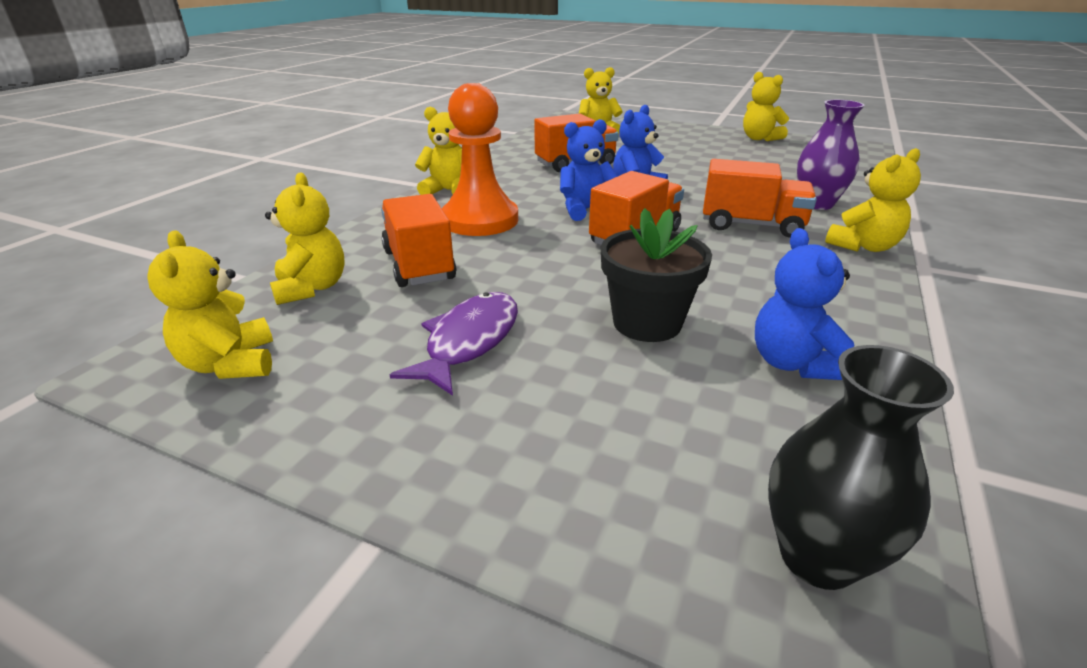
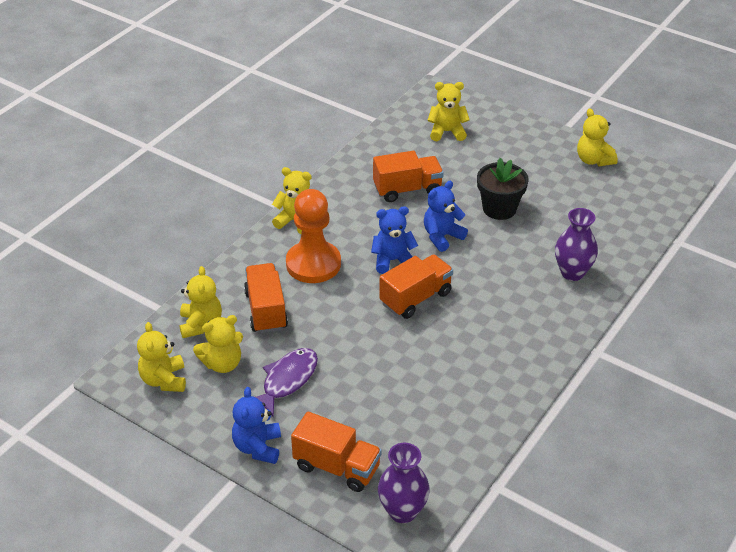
camera: 10 degrees right, 10 degrees up
(647, 323) = (389, 379): black flower pot -> black flower pot (499, 209)
(751, 225) = (505, 294): orange truck -> orange truck (337, 467)
(793, 363) = (454, 419): blue teddy bear -> blue teddy bear (258, 447)
(817, 557) = (402, 511): black vase -> purple vase
(863, 246) = (568, 327): yellow teddy bear -> yellow teddy bear (222, 363)

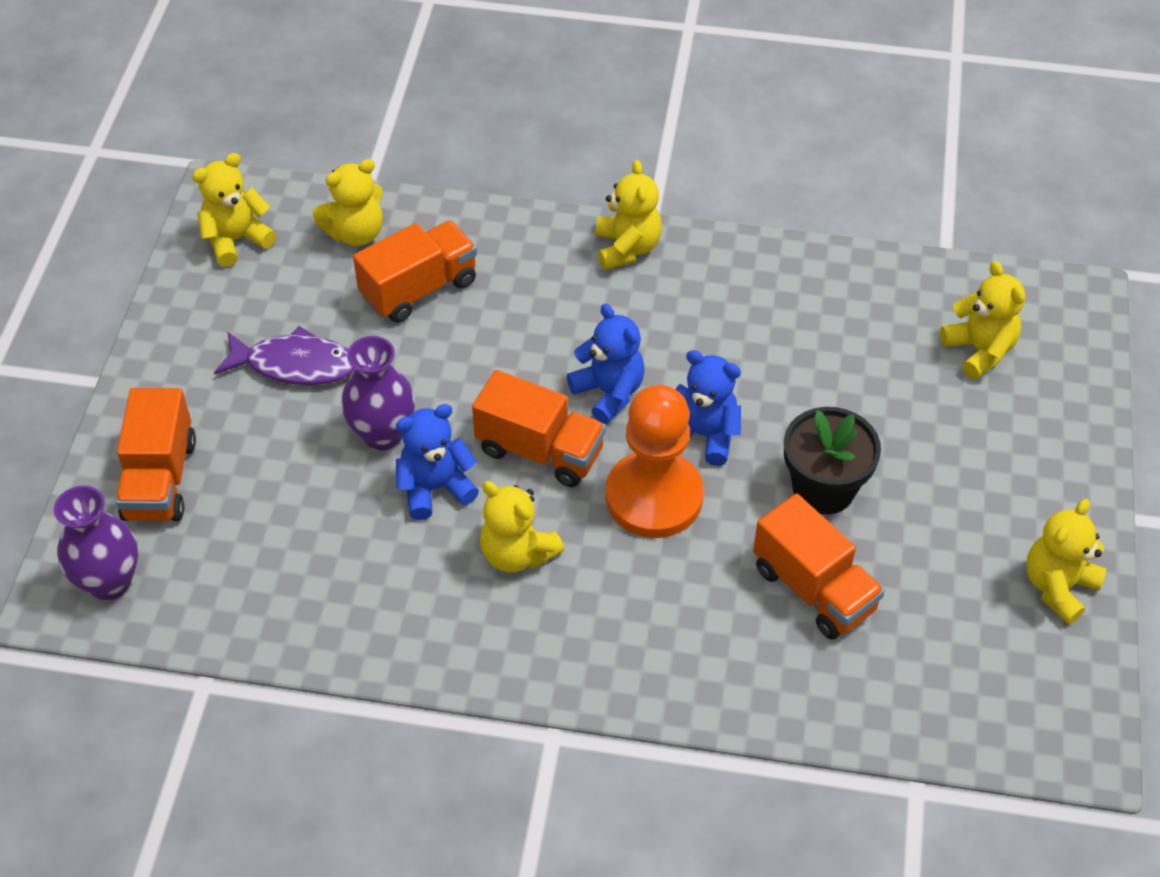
camera: 65 degrees right, 10 degrees up
(222, 363) = (294, 285): yellow teddy bear -> yellow teddy bear (517, 553)
(258, 447) = (161, 382): blue teddy bear -> blue teddy bear (435, 488)
(313, 264) = (545, 303): orange pawn -> orange pawn (654, 497)
(407, 189) = (790, 351): orange truck -> orange truck (814, 589)
(572, 273) = (723, 643): purple vase -> purple vase (383, 434)

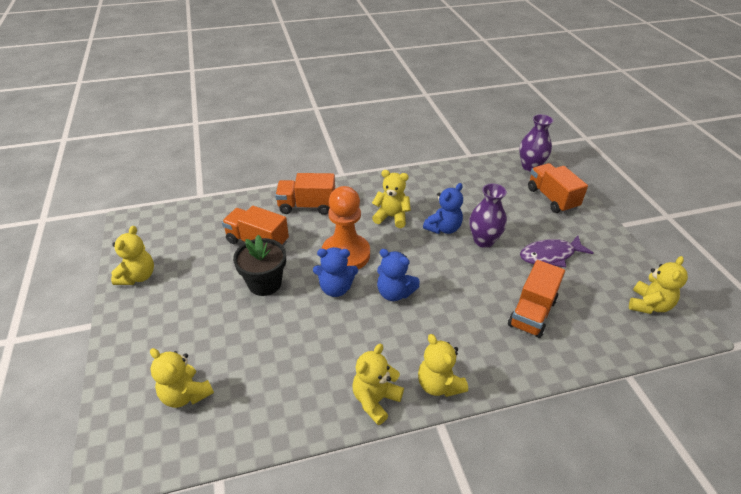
camera: 155 degrees right, 10 degrees down
(355, 233) = (596, 333): yellow teddy bear -> yellow teddy bear (375, 400)
(540, 450) = (409, 256): orange truck -> orange truck (307, 206)

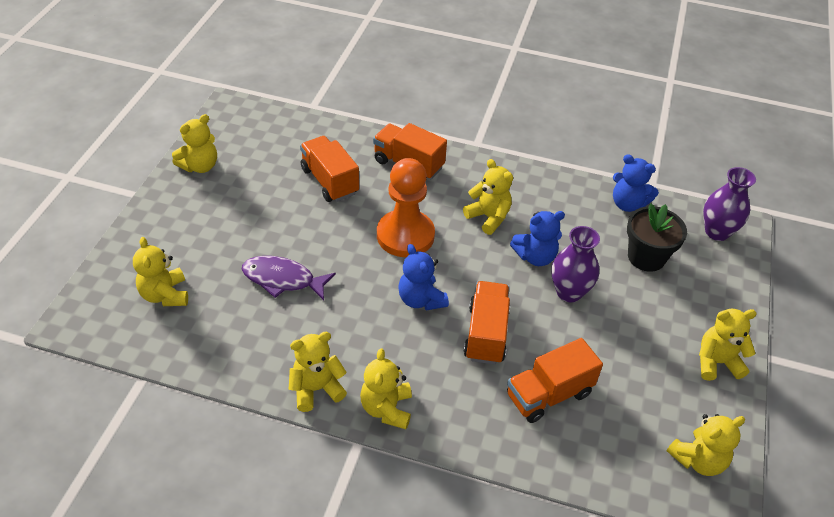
camera: 30 degrees right, 5 degrees up
(265, 283) = (304, 227): black flower pot -> black flower pot (646, 257)
(336, 288) = (366, 266): blue teddy bear -> blue teddy bear (627, 204)
(550, 255) = (633, 346): purple fish -> purple fish (282, 279)
(552, 198) = (704, 283): orange truck -> orange truck (486, 334)
(601, 241) = (716, 362): none -> yellow teddy bear

